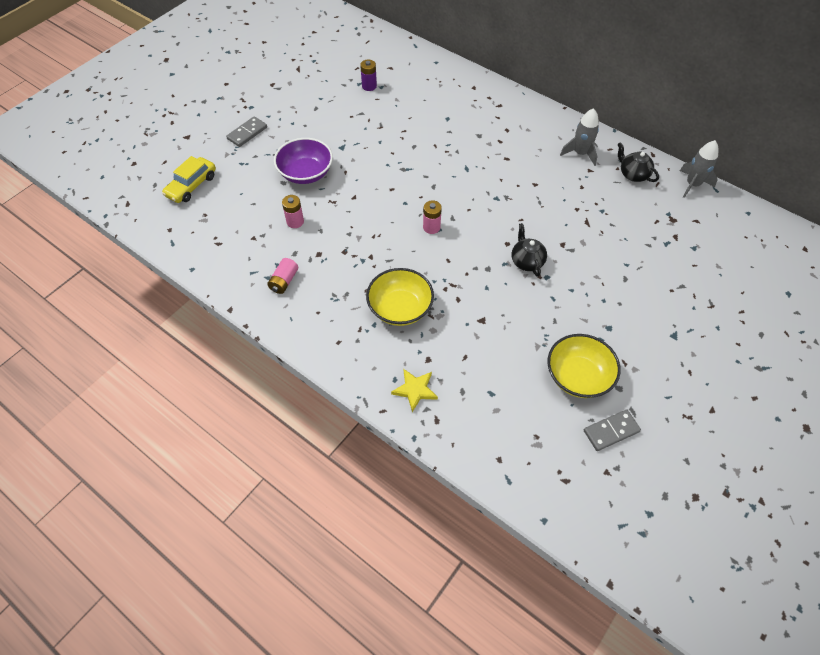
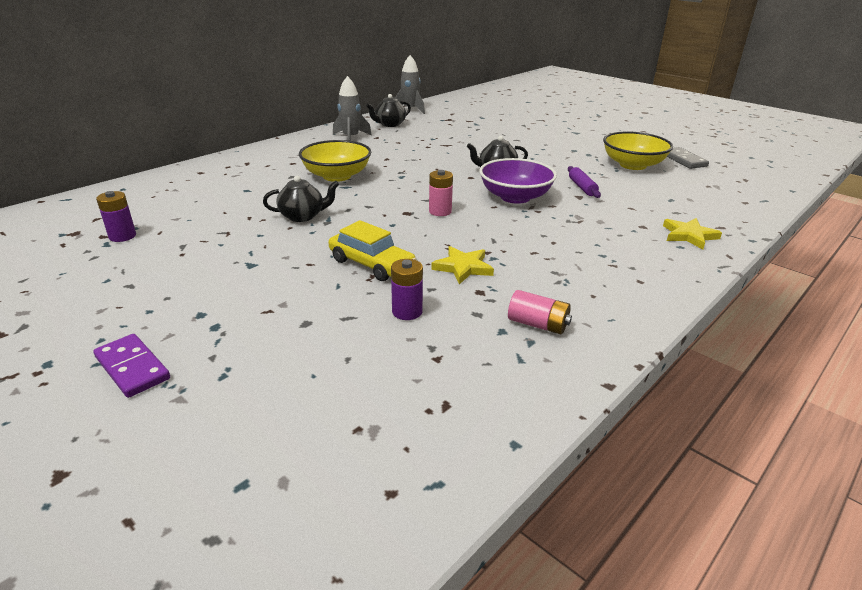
camera: 85 degrees left, 25 degrees down
(191, 185) = (254, 456): yellow car -> yellow car (371, 264)
(247, 133) = (132, 368): grey domino -> purple domino
(295, 222) = (407, 312): pink battery -> purple battery
(306, 173) = (294, 299): purple bowl -> purple bowl (515, 197)
(347, 244) = (463, 267): none -> yellow star
(400, 308) = (572, 237): yellow bowl -> yellow bowl (337, 176)
(409, 155) = (303, 216): none -> black teapot
(504, 324) = (582, 187): none -> purple rolling pin

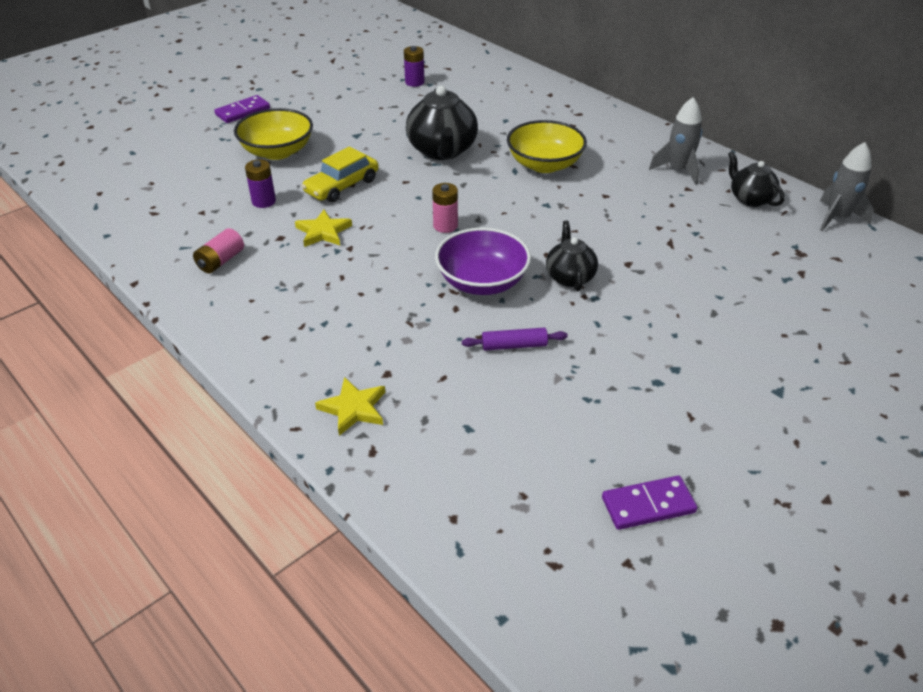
camera: 95 degrees right, 10 degrees up
(303, 216) = (442, 151): black teapot -> black teapot, size x1.68
(632, 165) = (611, 424): yellow bowl -> yellow bowl (277, 151)
(683, 160) = (648, 505): grey domino -> purple domino

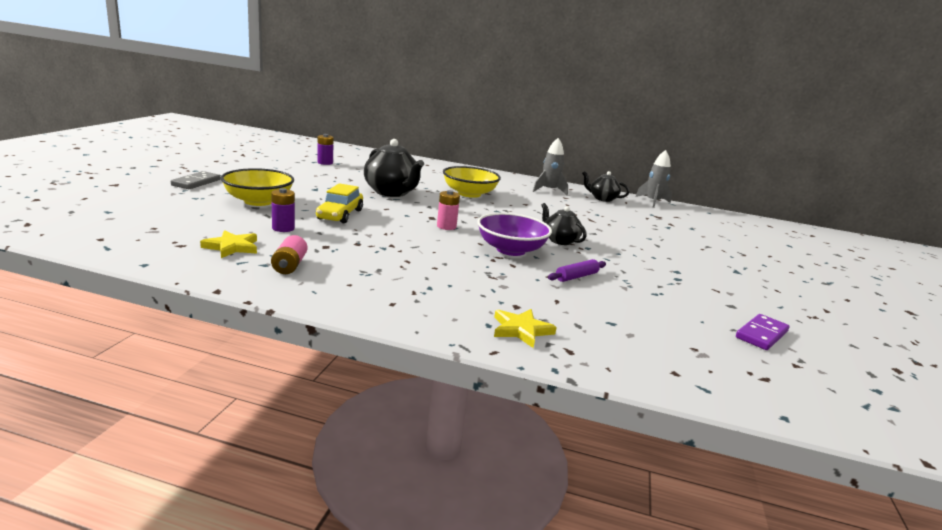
camera: 35 degrees left, 20 degrees down
(243, 112) = (196, 182): purple domino -> grey domino
(323, 232) = (358, 239): yellow star -> yellow star (232, 247)

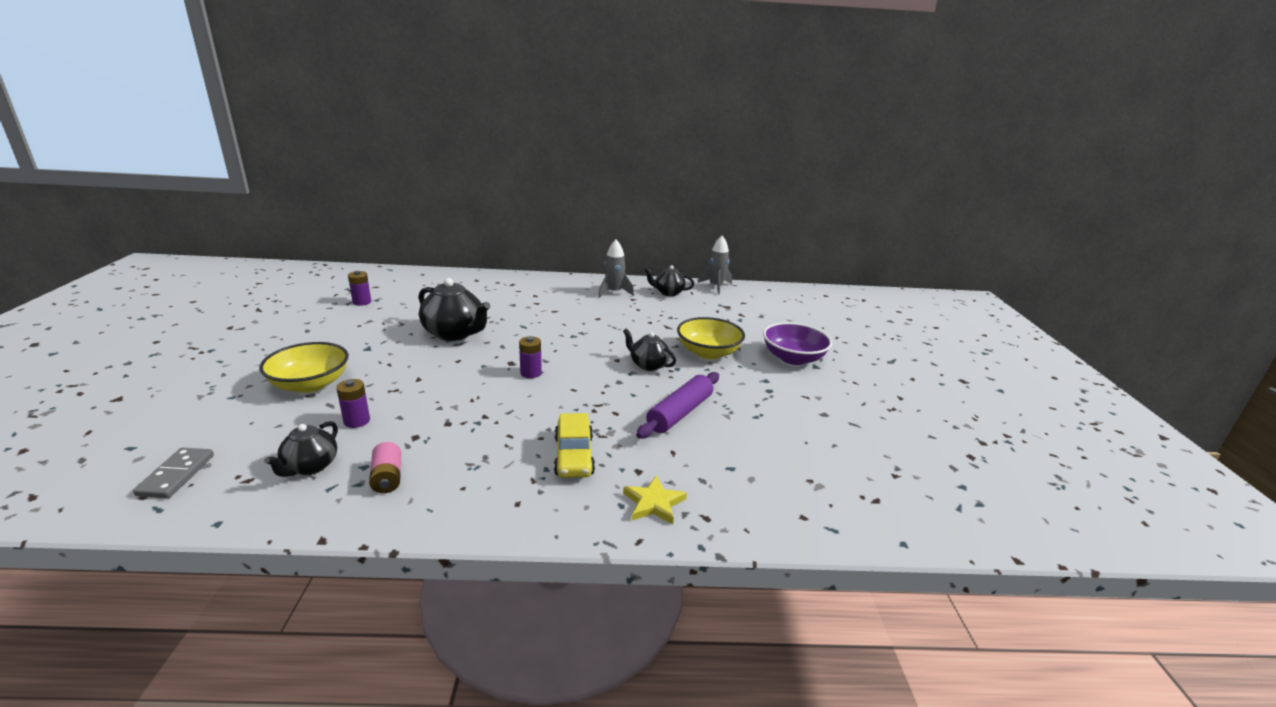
camera: 15 degrees left, 5 degrees up
(196, 182) = (221, 371): grey domino -> grey domino (177, 475)
(232, 247) = (310, 467): yellow star -> black teapot
(340, 215) = (411, 383): yellow car -> yellow car (573, 456)
(446, 226) = (531, 373): pink battery -> purple battery
(469, 194) = (536, 316): yellow bowl -> yellow bowl (708, 353)
(511, 250) = (606, 391): purple bowl -> purple bowl (793, 358)
(576, 276) = (680, 413): purple rolling pin -> purple rolling pin, size x1.76
(761, 334) = (858, 445): purple domino -> none

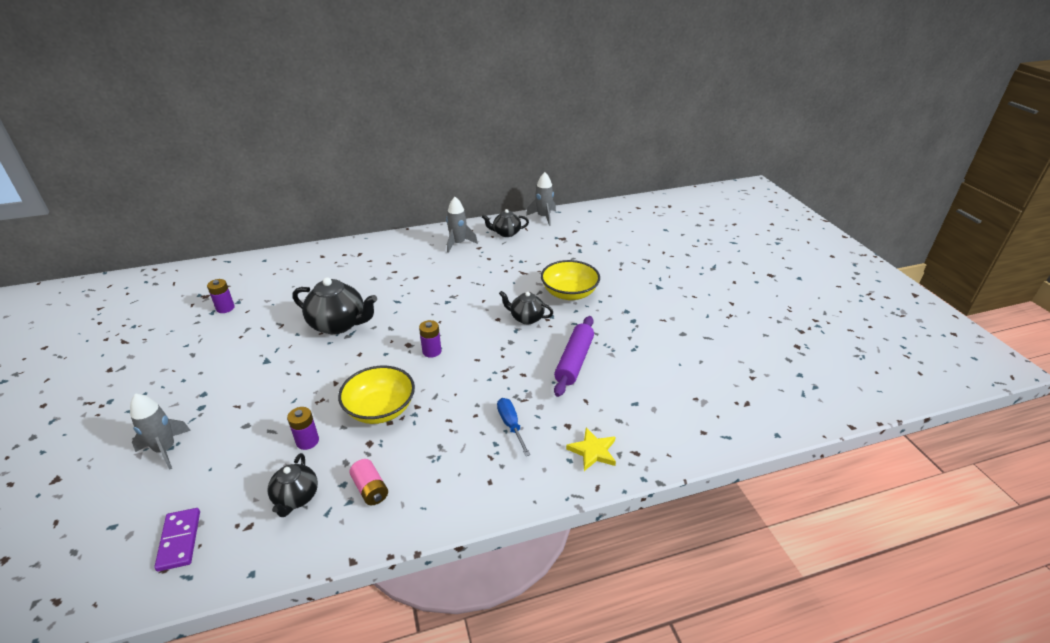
camera: 15 degrees left, 10 degrees up
(177, 475) = (179, 540): grey domino -> purple domino
(226, 397) = (165, 449): none -> grey rocket
(310, 384) = (238, 414): yellow bowl -> yellow bowl (380, 409)
(573, 456) = (511, 425): yellow car -> blue screwdriver
(793, 358) = (638, 283): purple bowl -> none

